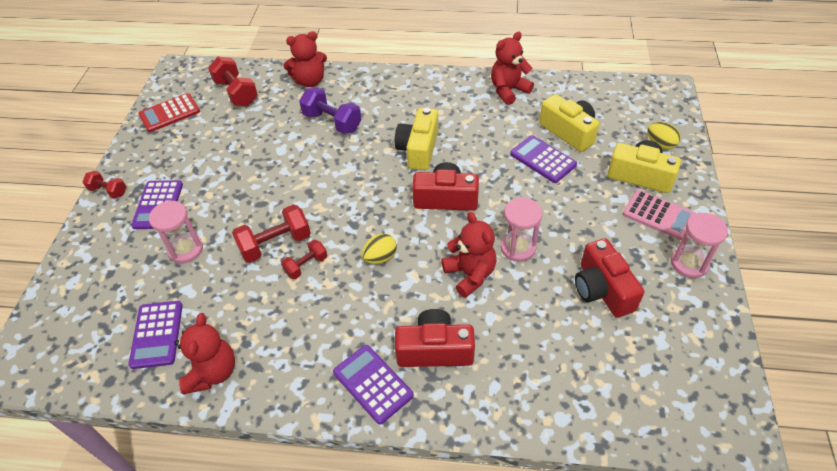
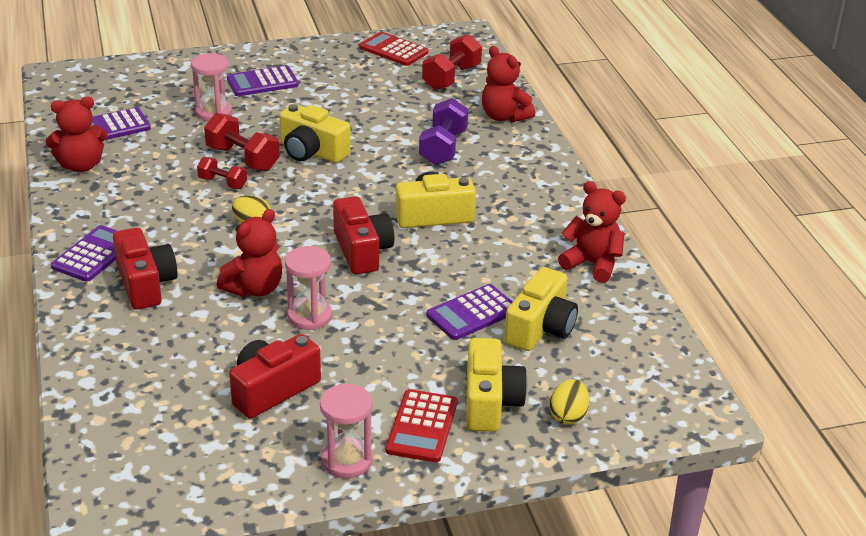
camera: 65 degrees right, 15 degrees down
(108, 191) = (267, 52): red dumbbell -> none
(292, 197) = (312, 152): none -> yellow camera
(543, 159) = (472, 313): purple calculator -> purple calculator turned 150 degrees counterclockwise
(659, 215) = (422, 426): pink calculator -> red calculator

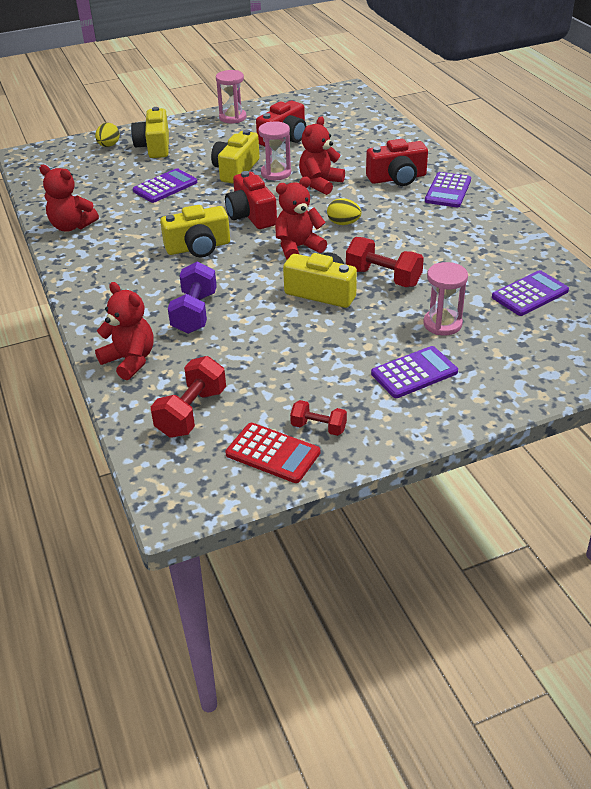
camera: 175 degrees right, 5 degrees up
(81, 165) = (521, 253): red teddy bear -> red teddy bear (298, 247)
(145, 284) = (397, 178): red camera -> red camera turned 75 degrees counterclockwise
(222, 183) = (387, 253): red dumbbell -> red dumbbell (318, 427)
(422, 426) = (194, 133): red calculator -> none
(540, 328) = (118, 184): yellow camera -> yellow camera (236, 170)

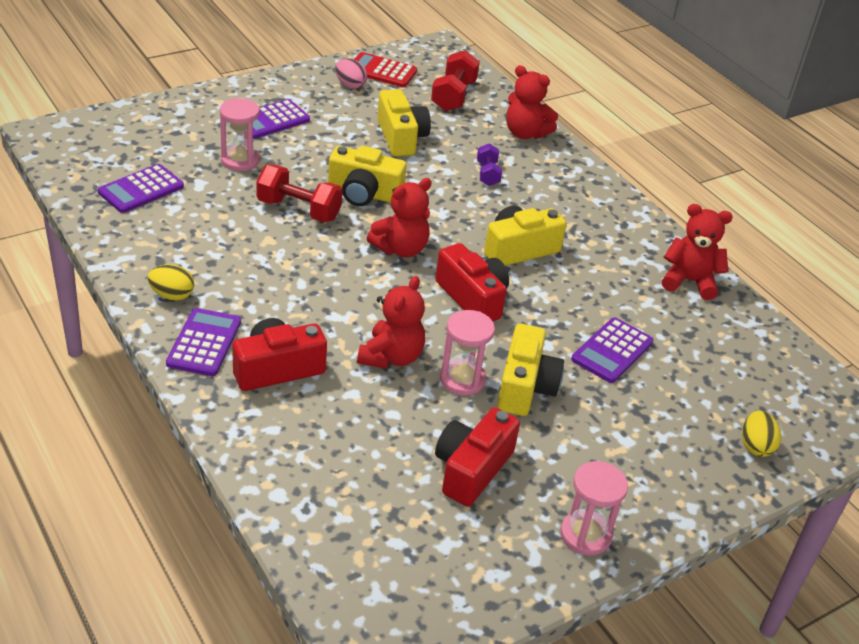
camera: 165 degrees right, 0 degrees up
(154, 146) = (680, 445): yellow camera -> yellow camera (401, 137)
(195, 313) = (487, 174): purple dumbbell -> purple dumbbell, size x0.60
(318, 427) = (350, 85): red dumbbell -> pink egg
(343, 223) = (350, 284): yellow egg -> yellow egg (172, 295)

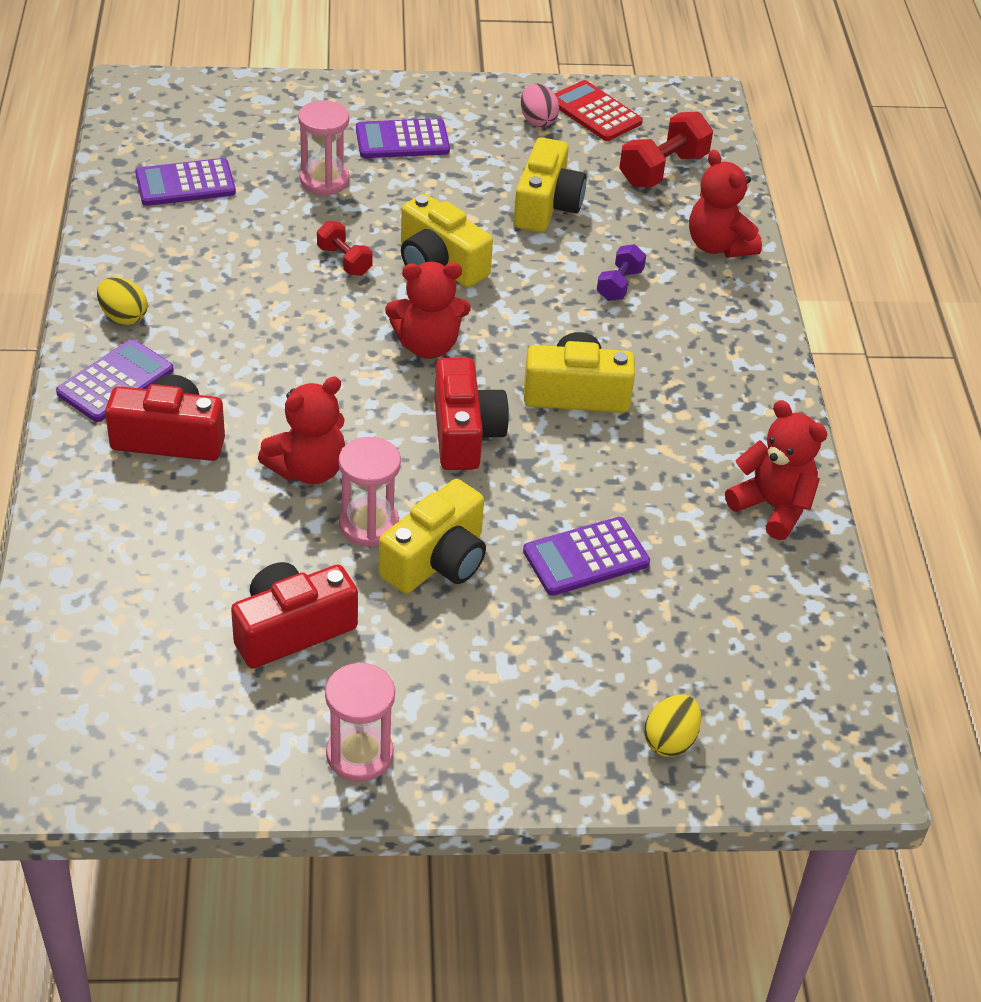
camera: 30 degrees right, 5 degrees up
(298, 210) = (344, 261): red dumbbell -> red dumbbell, size x0.60

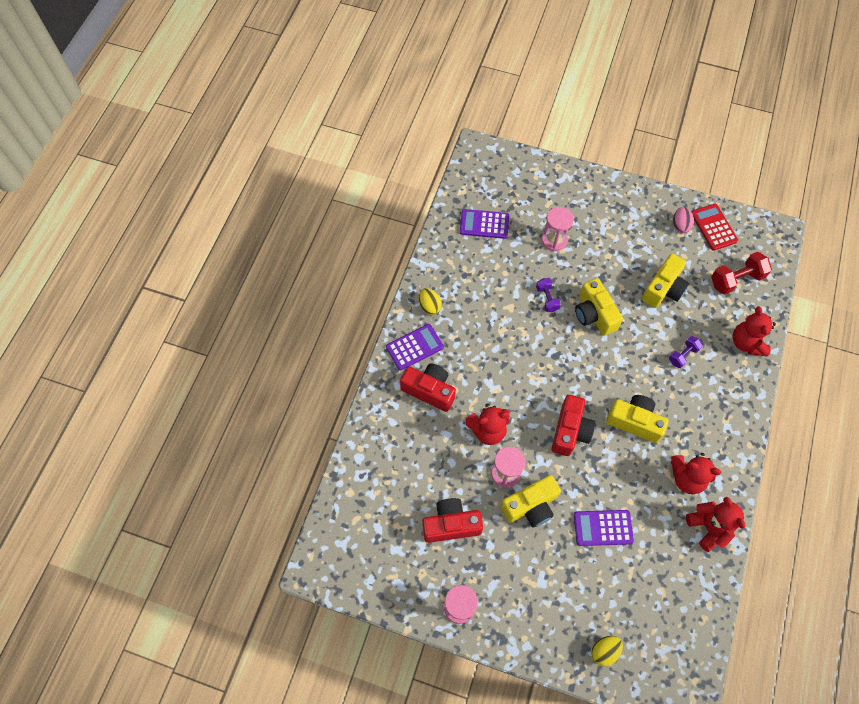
camera: 25 degrees right, 20 degrees up
(344, 261) = (547, 299): red dumbbell -> purple dumbbell
(402, 140) = (603, 222): purple calculator -> none
(427, 345) = (570, 368): red teddy bear -> red teddy bear (687, 478)

